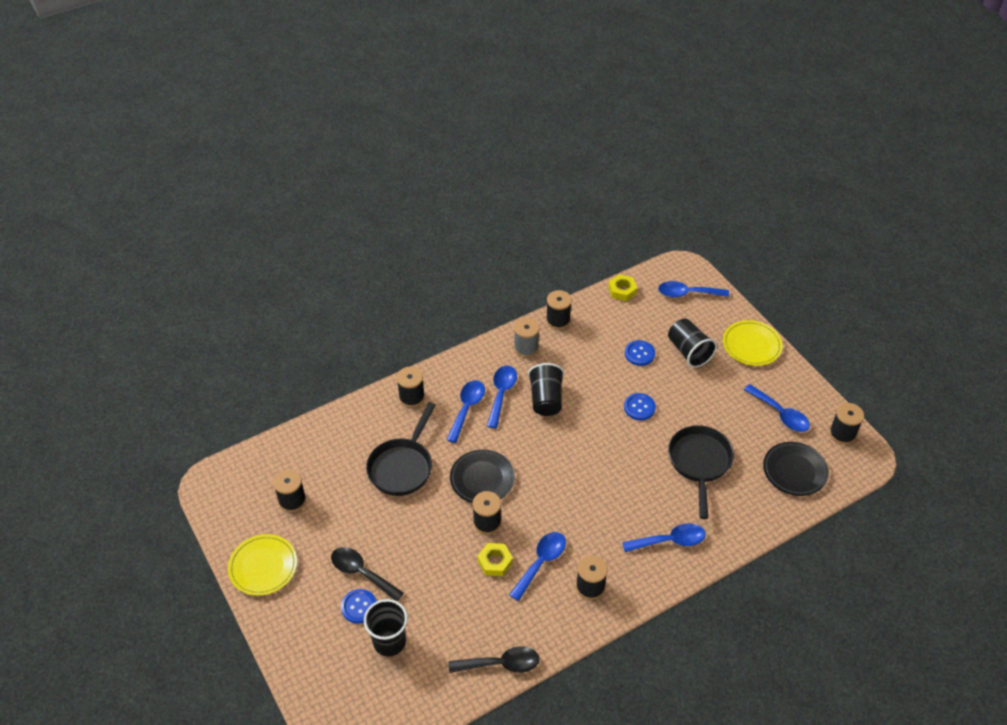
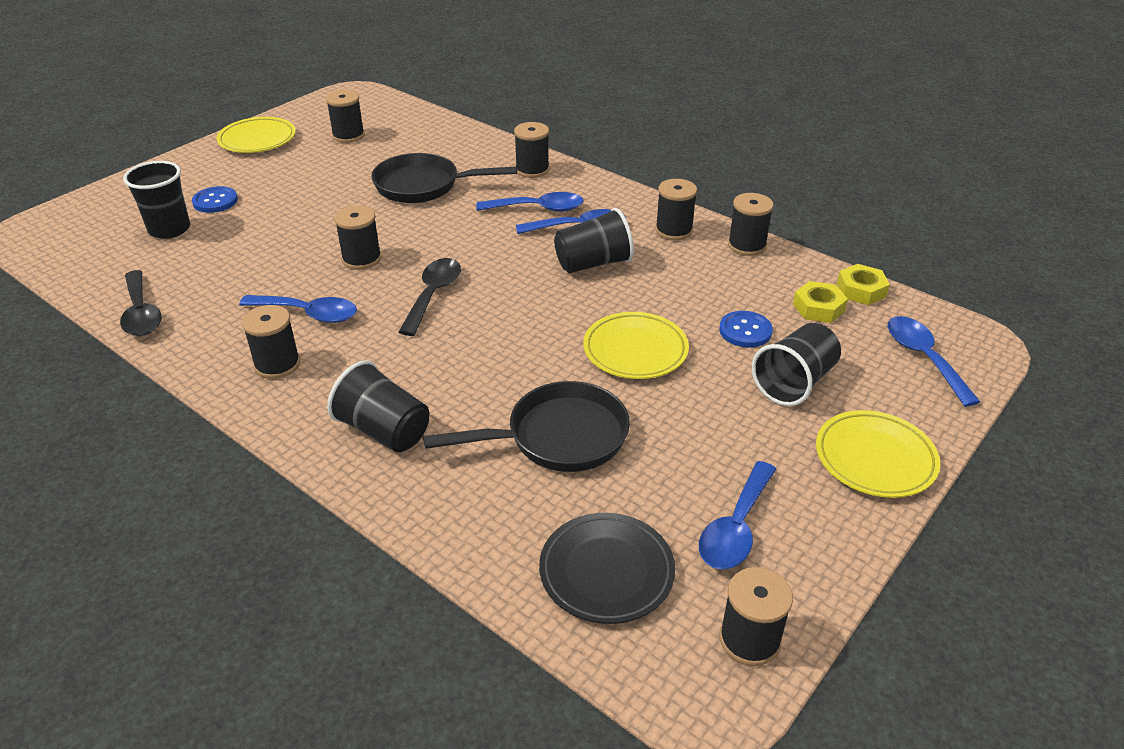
camera: 70 degrees right, 10 degrees down
(361, 573) = (262, 193): black spoon -> black spoon (433, 294)
(482, 479) = (429, 242): black plate -> none
(495, 562) = (300, 277): yellow nut -> yellow nut (818, 308)
(526, 348) = (673, 230): grey spool -> black spool
(639, 407) = (635, 350): blue button -> yellow plate
(670, 541) = (384, 431): blue spoon -> black cup

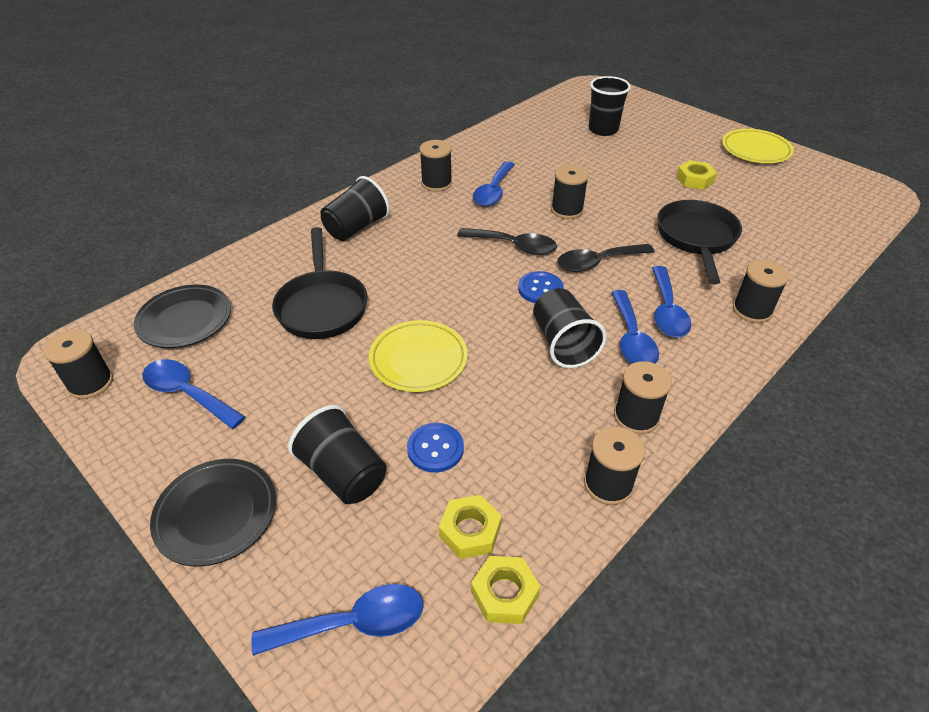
camera: 95 degrees right, 5 degrees up
(141, 313) = (500, 132): black spoon -> black spoon (597, 263)
(215, 201) = (646, 142): blue button -> blue button (540, 289)
(311, 178) = (695, 179): none -> yellow nut
(348, 135) = (783, 194): black spool -> none
(875, 458) = (216, 514): yellow plate -> black plate

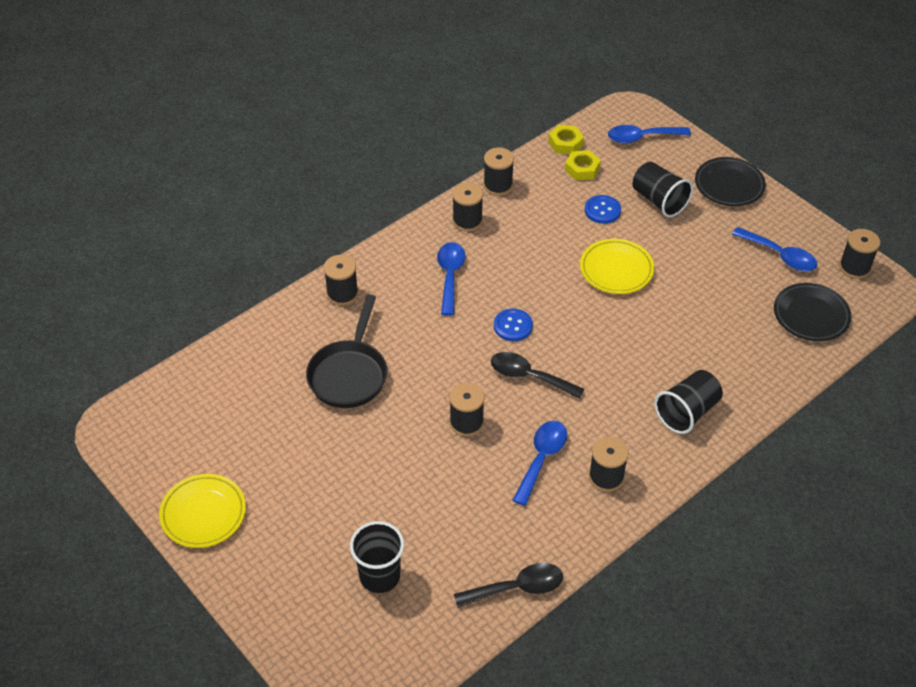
camera: 175 degrees left, 5 degrees up
(322, 306) = (700, 321): black pan -> none
(563, 343) = (504, 275): black cup -> none
(597, 263) = (455, 351): black spoon -> black spoon (517, 588)
(667, 311) = (412, 297): blue spoon -> none
(695, 179) = (307, 462): yellow nut -> none

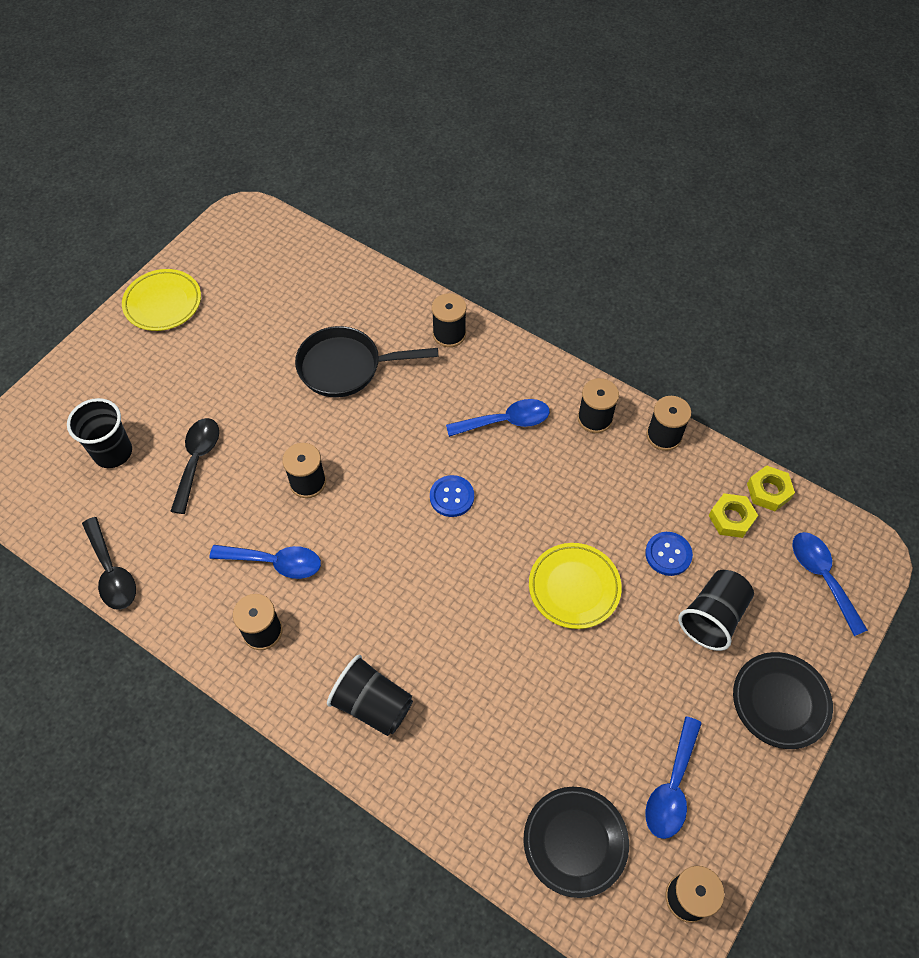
camera: 75 degrees right, 10 degrees up
(529, 376) = (384, 527): black spoon -> black spoon (197, 460)

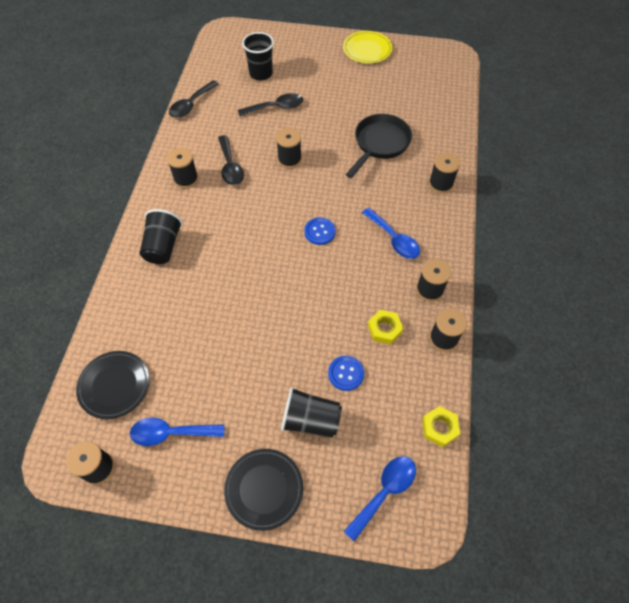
camera: 65 degrees right, 0 degrees up
(275, 562) = (230, 167): blue spoon -> black spoon
(346, 367) = (380, 144): black pan -> black pan turned 60 degrees clockwise
(574, 587) = (290, 323): yellow plate -> none
(731, 518) = (399, 407): yellow nut -> yellow nut (384, 329)

